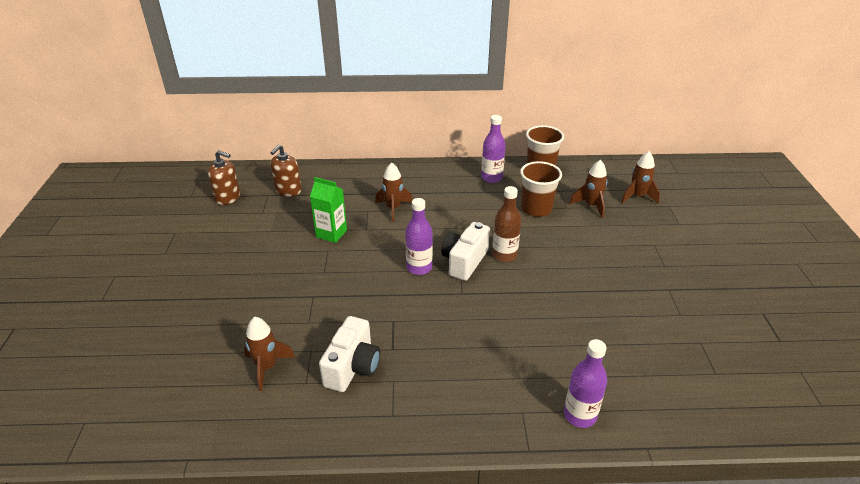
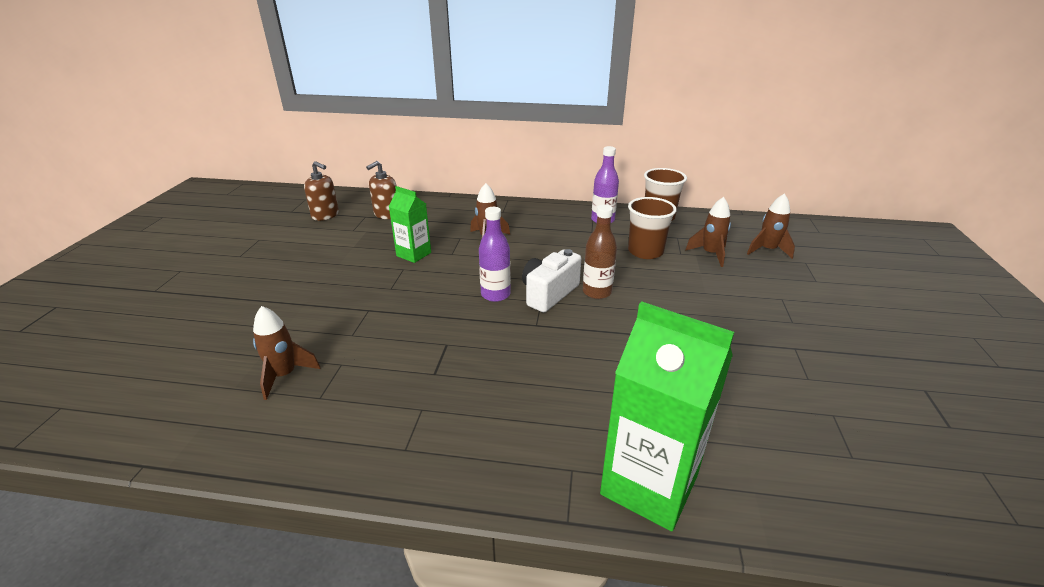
camera: 10 degrees right, 5 degrees down
(352, 367) = (380, 387): white camera -> none
(580, 415) = (649, 485): purple bottle -> green carton

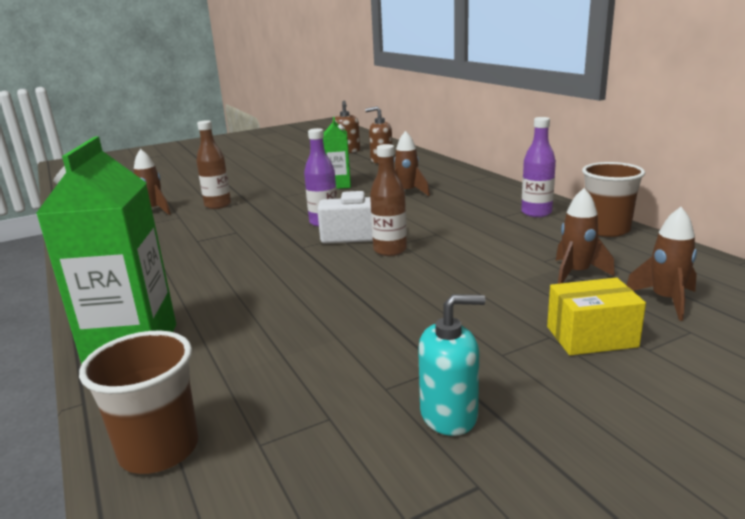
camera: 55 degrees right, 10 degrees down
(348, 329) = (218, 205): none -> brown bottle
(645, 251) = (510, 245): brown cup -> brown cup (159, 449)
(792, 288) = (591, 337): none -> yellow box
(852, 369) = (449, 415): none -> turquoise soap dispenser

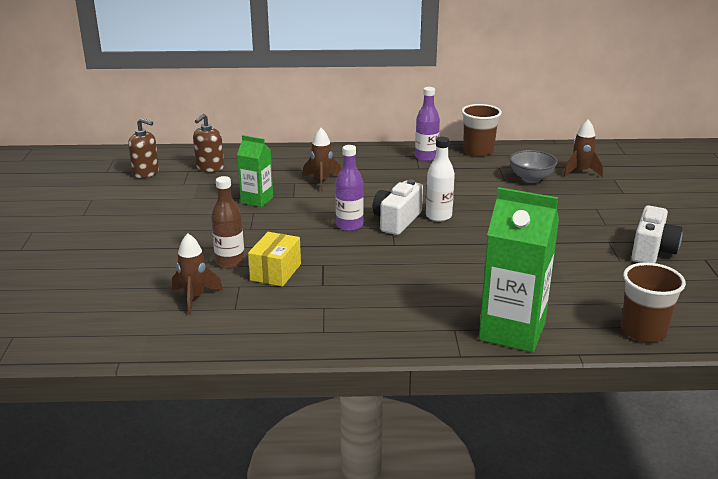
camera: 65 degrees left, 5 degrees up
(390, 250) = (438, 216): brown bottle -> white bottle
(449, 415) = (652, 251): turquoise soap dispenser -> white camera
(576, 273) = (531, 179): brown rocket -> grey bowl
(591, 337) = (603, 199): yellow box -> yellow box (275, 272)

